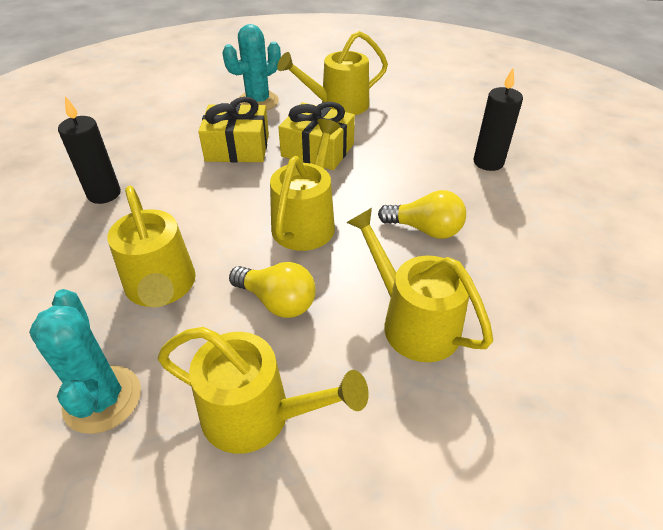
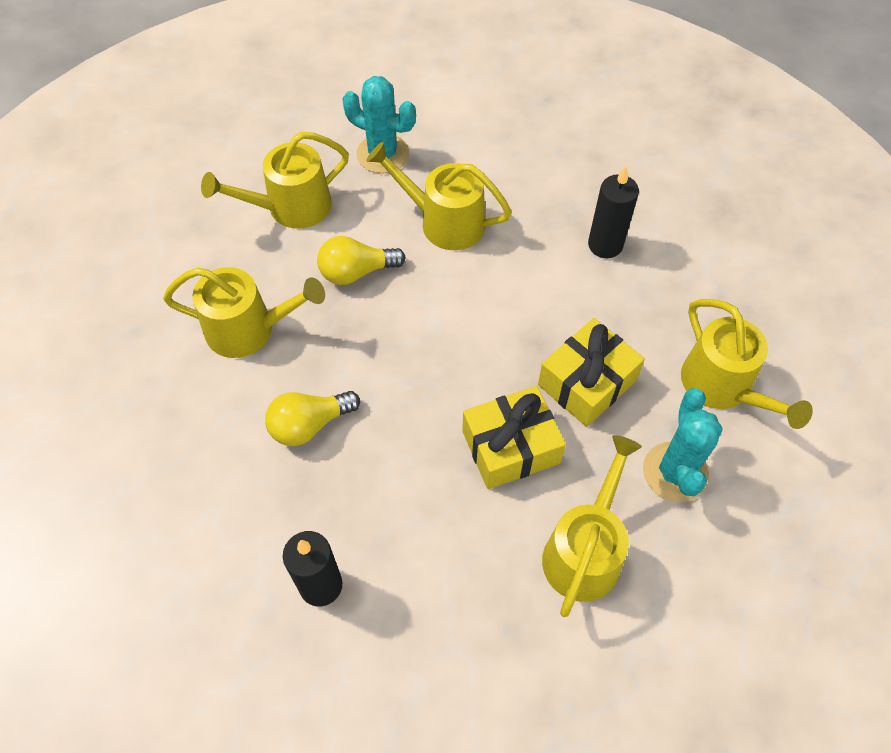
camera: 135 degrees right, 15 degrees up
(306, 222) = (415, 351): yellow watering can -> yellow watering can (722, 386)

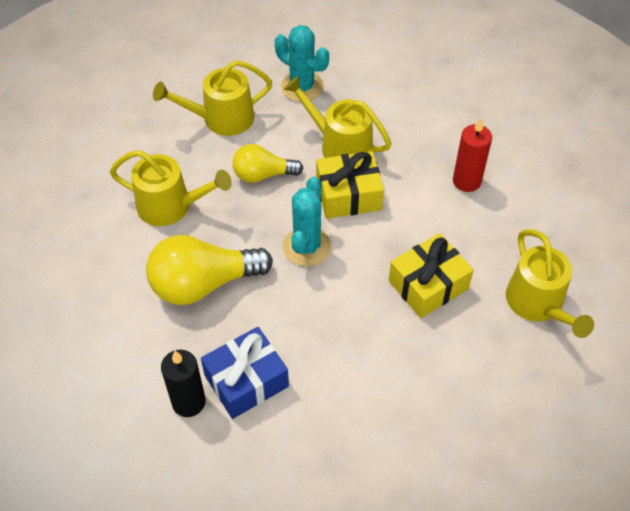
camera: 10 degrees right, 5 degrees down
(309, 425) = (203, 284): yellow light bulb -> yellow light bulb, size x1.64
(388, 544) = (246, 381): none -> blue gift
(510, 447) = (356, 324): yellow gift -> yellow gift (348, 195)
(584, 551) = (398, 410): yellow watering can -> none
(605, 245) = (466, 181): black candle -> red candle
(675, 472) = (484, 363): turquoise cactus -> turquoise cactus (307, 246)

